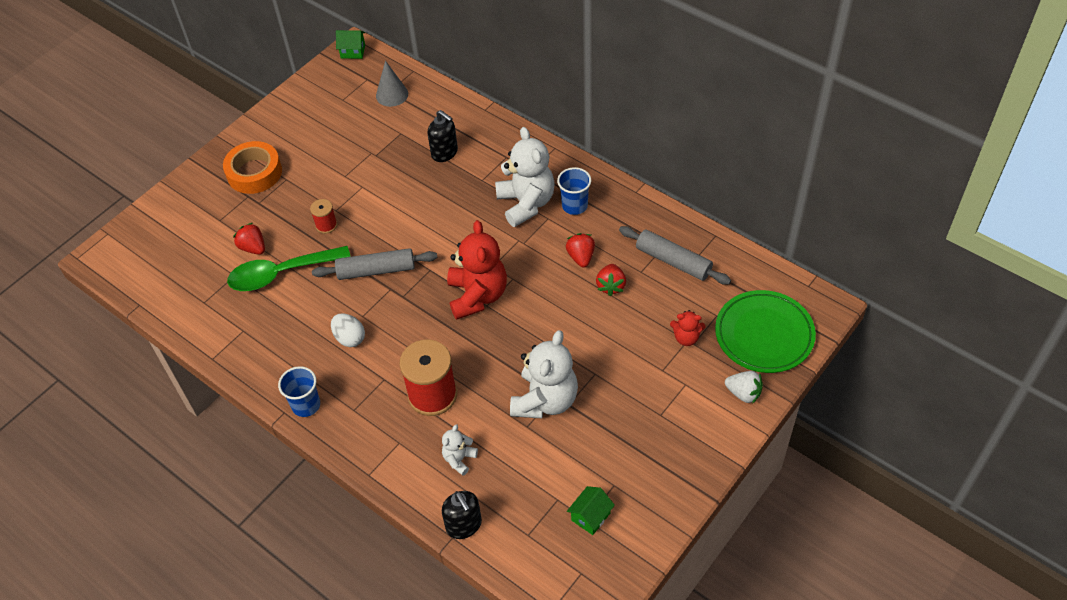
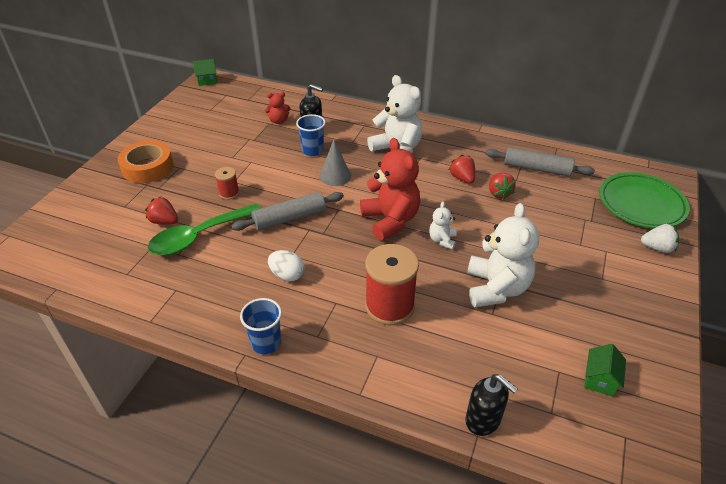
camera: 20 degrees left, 10 degrees down
(392, 94) = (251, 101): grey cone -> grey cone (335, 176)
(459, 459) = (444, 357): white teddy bear -> white teddy bear (442, 240)
(574, 206) = (436, 146): blue cup -> blue cup (312, 150)
(686, 338) = (583, 217): red teddy bear -> red teddy bear (279, 121)

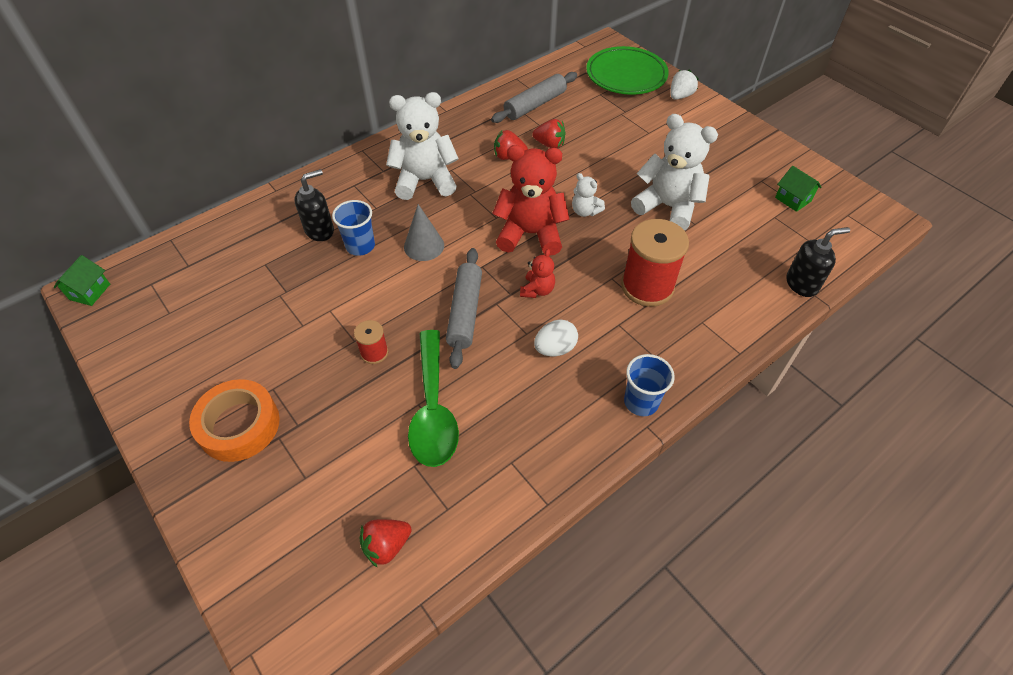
camera: 60 degrees left, 10 degrees up
(164, 221) = (375, 438): red strawberry -> red strawberry (386, 546)
(279, 121) = (270, 253): red teddy bear -> red teddy bear (537, 290)

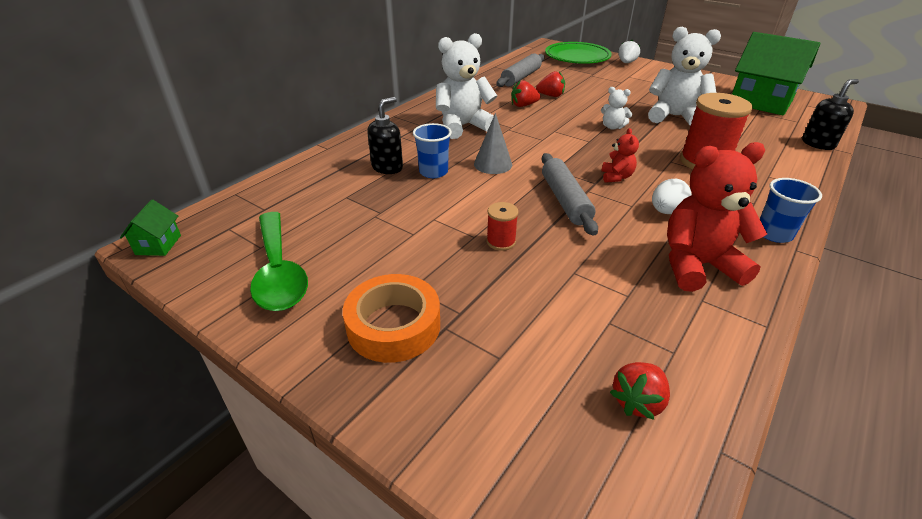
camera: 15 degrees left, 15 degrees down
(433, 409) = (592, 273): green spoon -> green spoon (279, 272)
(530, 234) = (580, 145): red teddy bear -> red teddy bear (697, 265)
(792, 199) = (760, 102): green house -> green house, size x2.31

